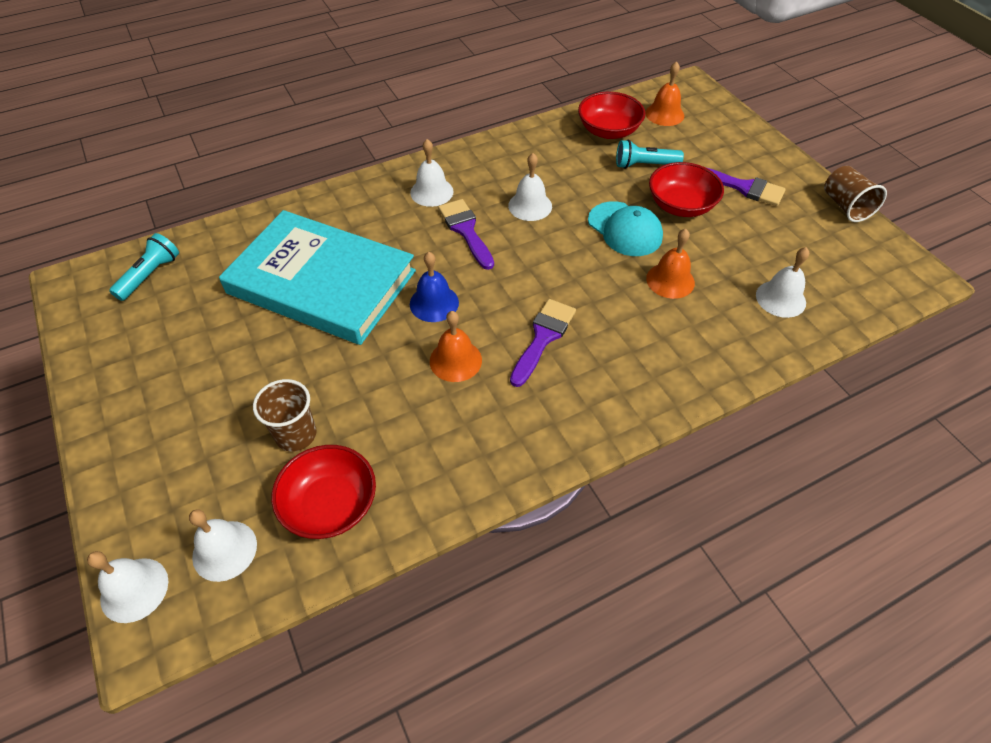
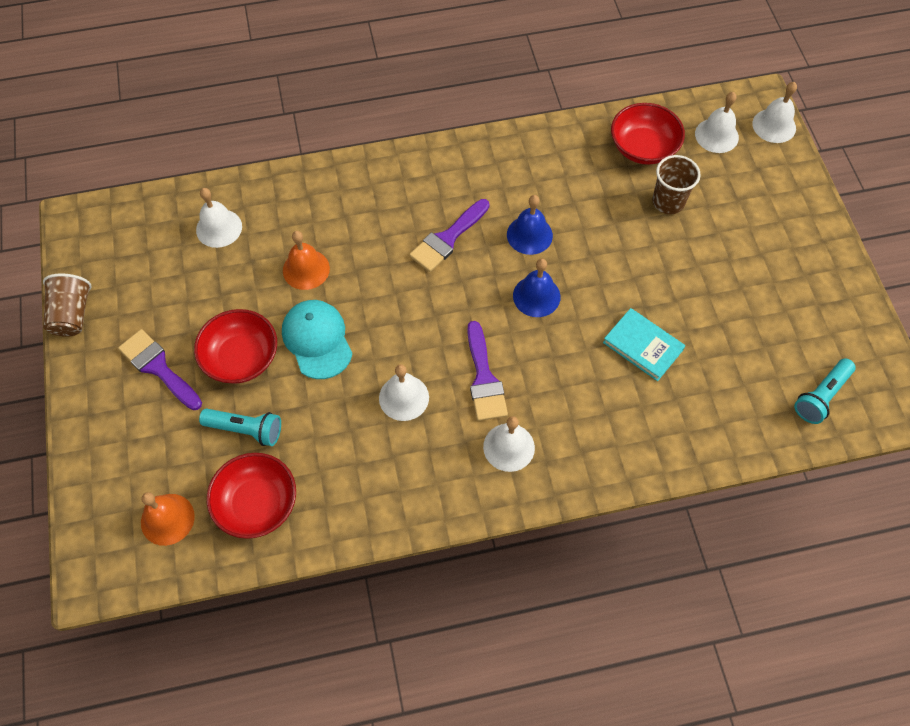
camera: 165 degrees left, 10 degrees up
(322, 282) = (643, 346): turquoise book -> turquoise book, size x0.42
(455, 360) = (529, 235): orange bell -> blue bell

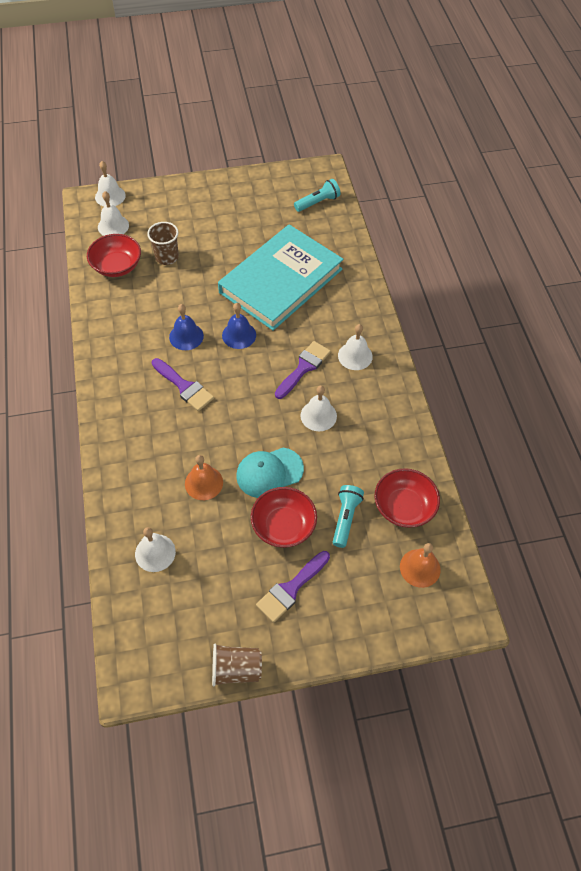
camera: 90 degrees left, 5 degrees down
(484, 378) = (303, 368): purple brush -> purple brush turned 45 degrees counterclockwise
(643, 346) = (281, 281): turquoise book -> turquoise book, size x2.38
(821, 396) = (318, 202): turquoise flashlight -> turquoise flashlight turned 75 degrees counterclockwise

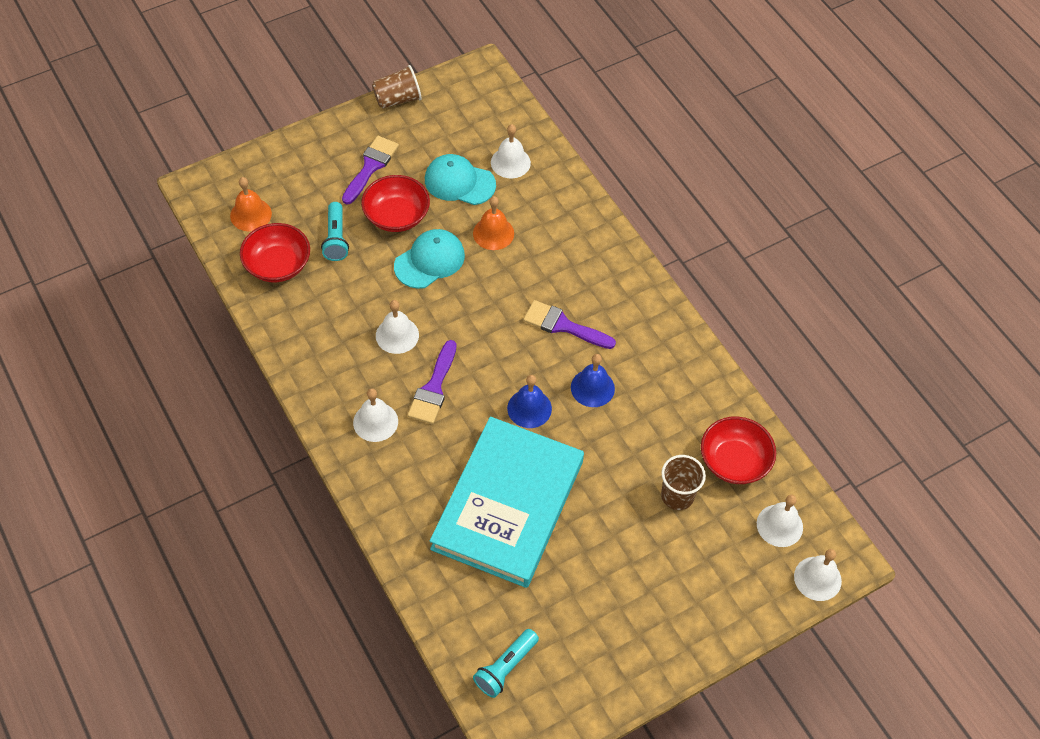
camera: 160 degrees right, 0 degrees up
(212, 545) = (459, 182): none -> turquoise cap

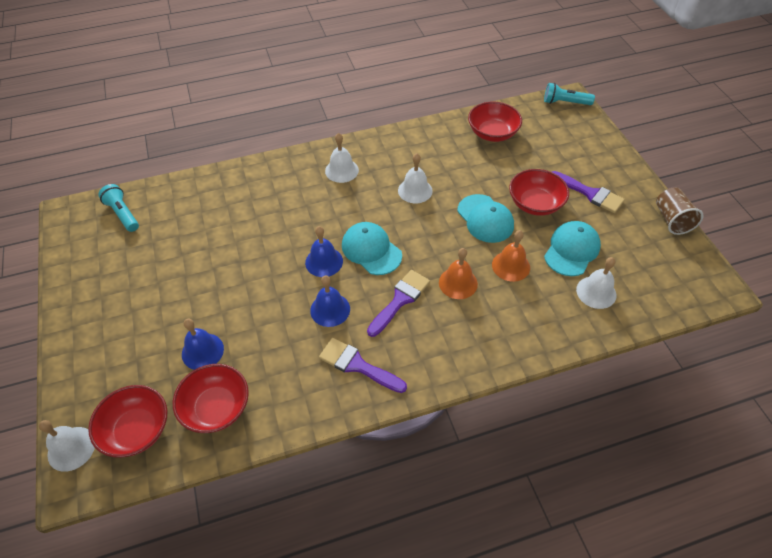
camera: 105 degrees right, 5 degrees down
(251, 214) = (542, 123): orange bell -> orange bell (458, 283)
(336, 238) = (514, 166): turquoise flashlight -> turquoise flashlight (565, 102)
(433, 388) = (361, 205): purple brush -> purple brush (357, 365)
(501, 364) = (371, 250): none -> turquoise cap
(507, 504) = (244, 234): turquoise book -> none
(677, 496) = (202, 351): brown cup -> blue bell
(779, 525) = (137, 430): white bell -> red bowl

